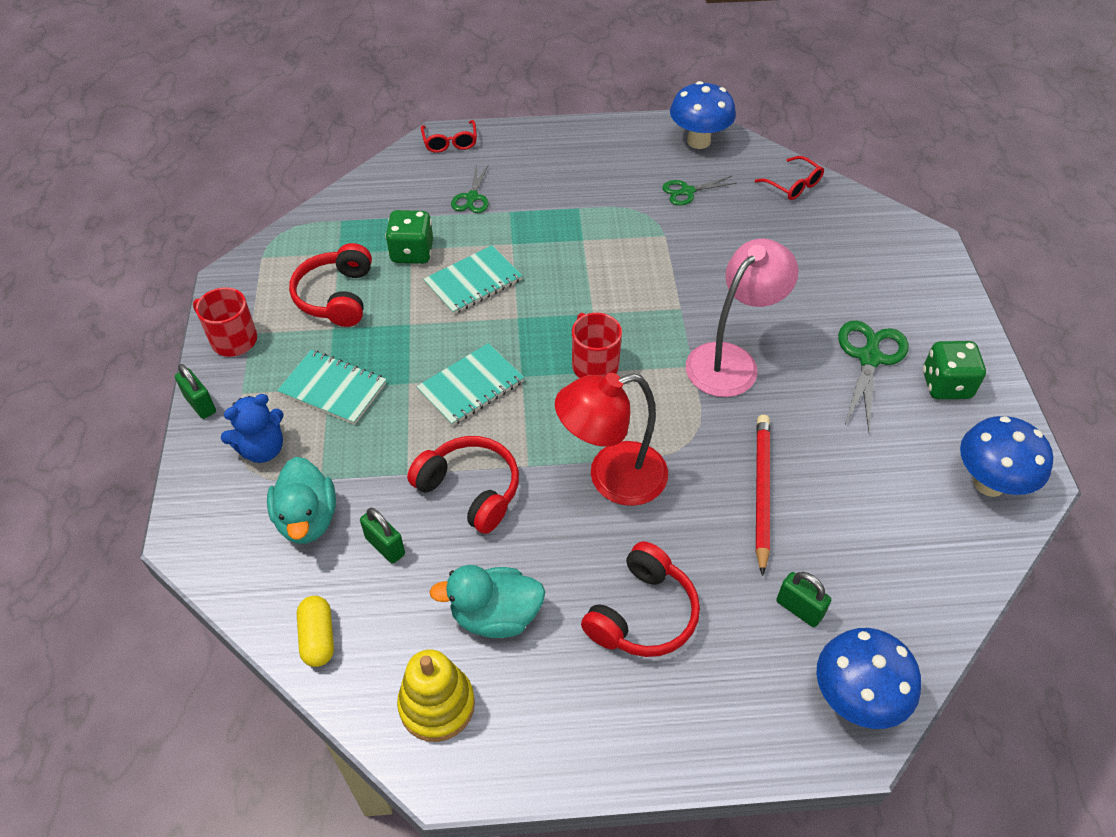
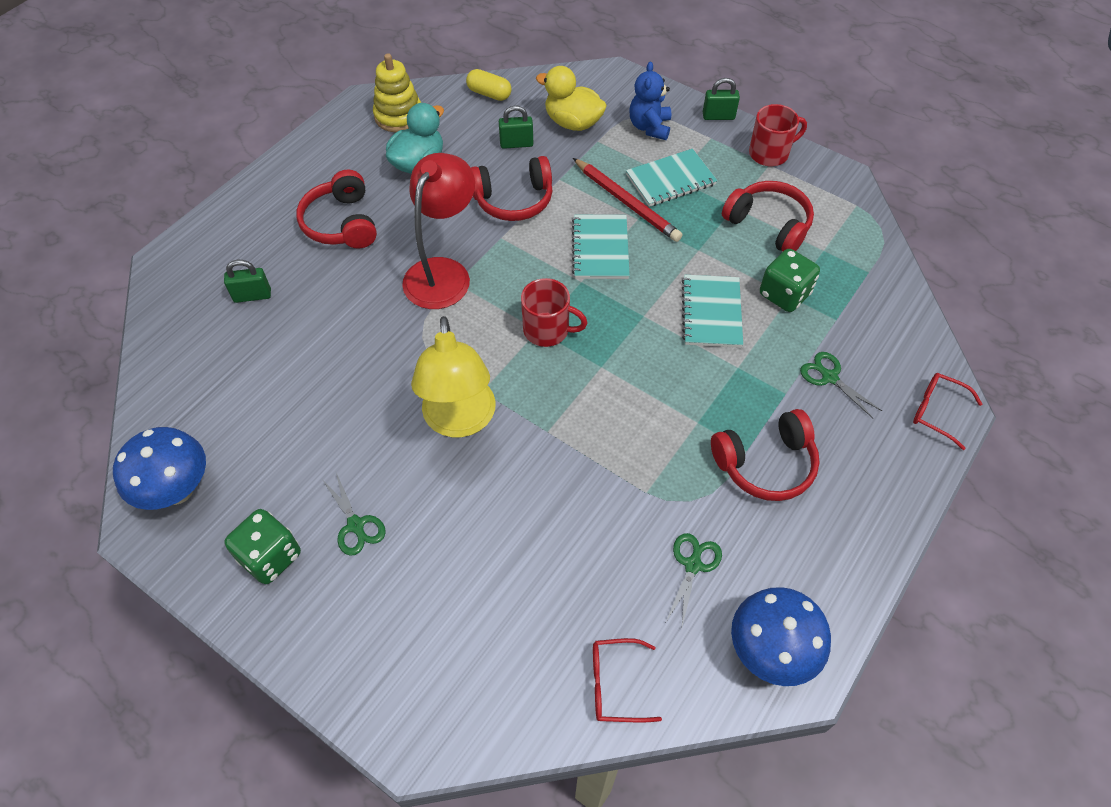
camera: 130 degrees right, 5 degrees up
(307, 519) = (573, 123): turquoise duck -> yellow duck
(579, 195) = (765, 464): none -> red headphones
(731, 360) = (460, 421): pink lamp -> yellow lamp
(761, 492) = (340, 343): red pencil -> red pencil (626, 202)
(855, 699) = (181, 277): blue mushroom -> none
(869, 357) = (356, 526): green scissors -> green scissors, size x0.61

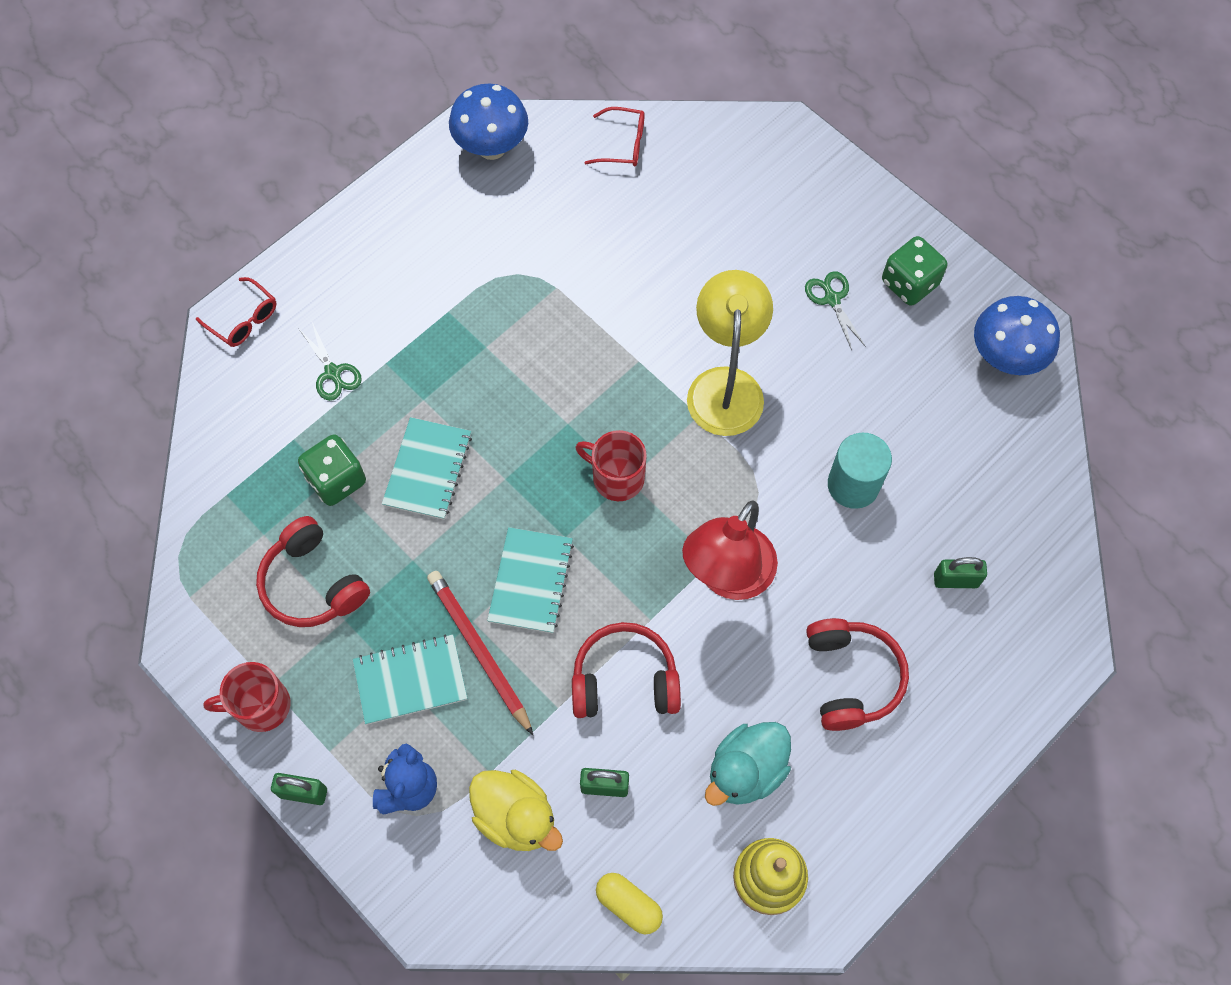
camera: 170 degrees left, 10 degrees up
(337, 354) = (853, 485): none -> turquoise cylinder
(693, 564) = (533, 220): green scissors -> none
(765, 464) = (435, 295): red headphones -> none

